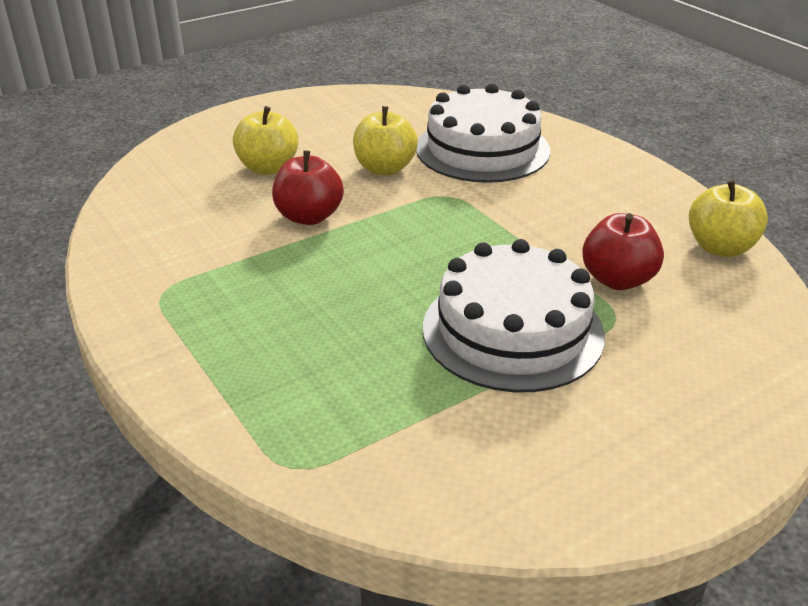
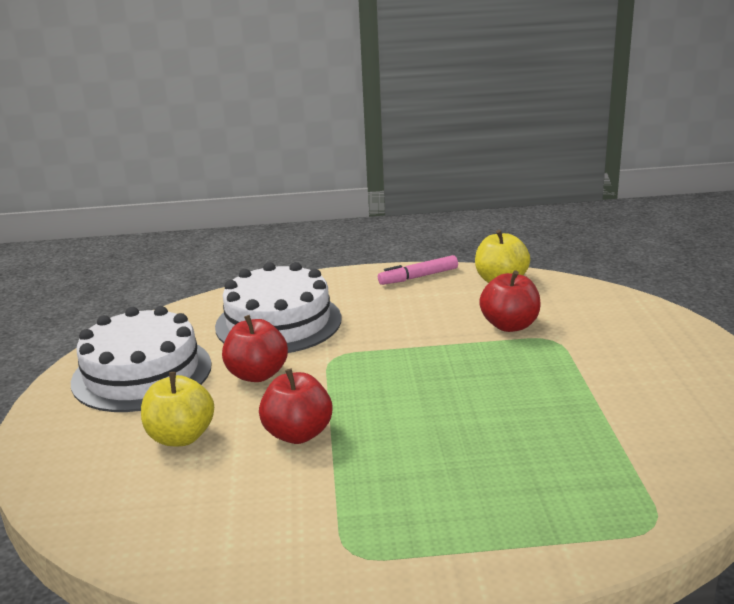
camera: 60 degrees left, 10 degrees down
(384, 169) = (257, 374): yellow apple -> red apple
(512, 331) = (542, 382): white cake -> white cake (142, 373)
(663, 193) = (419, 277): none -> pink marker

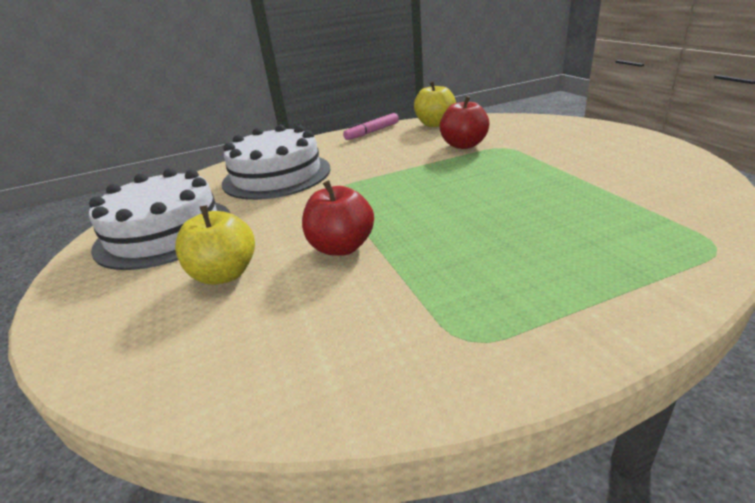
camera: 15 degrees left, 5 degrees up
(257, 374) = (277, 212): red apple -> none

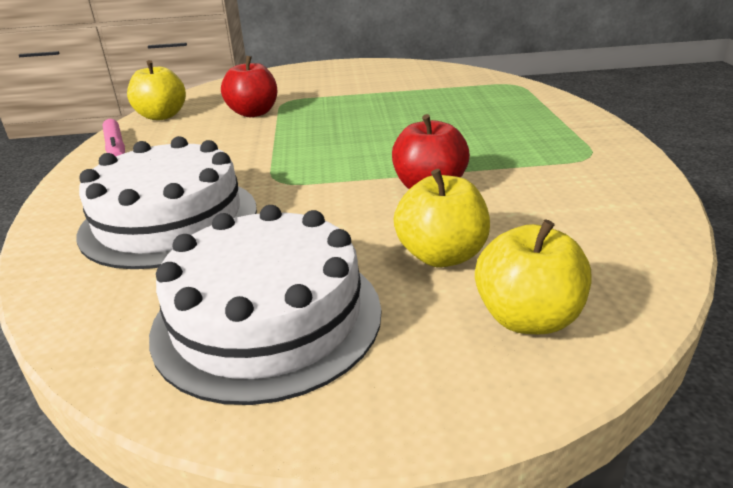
camera: 75 degrees left, 0 degrees up
(131, 326) = (527, 318): none -> yellow apple

